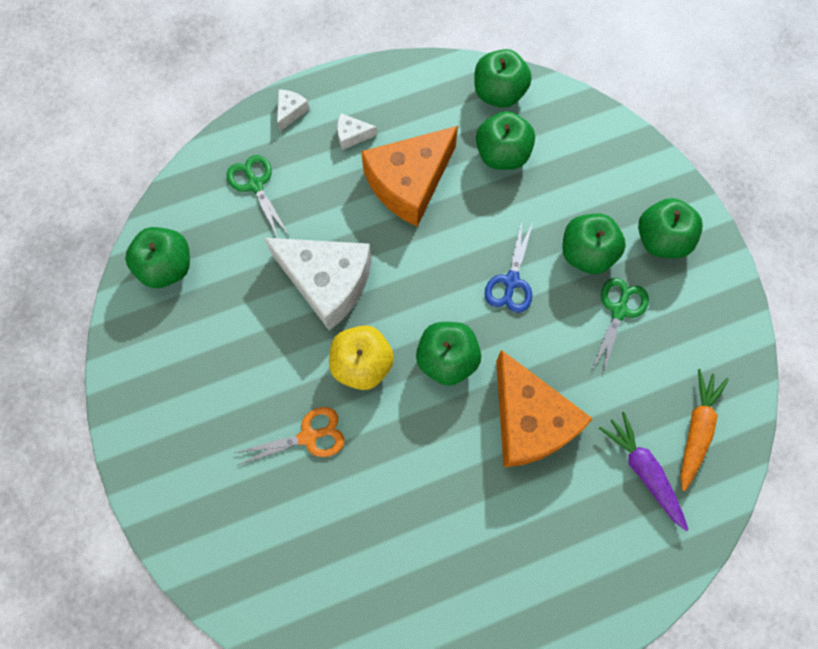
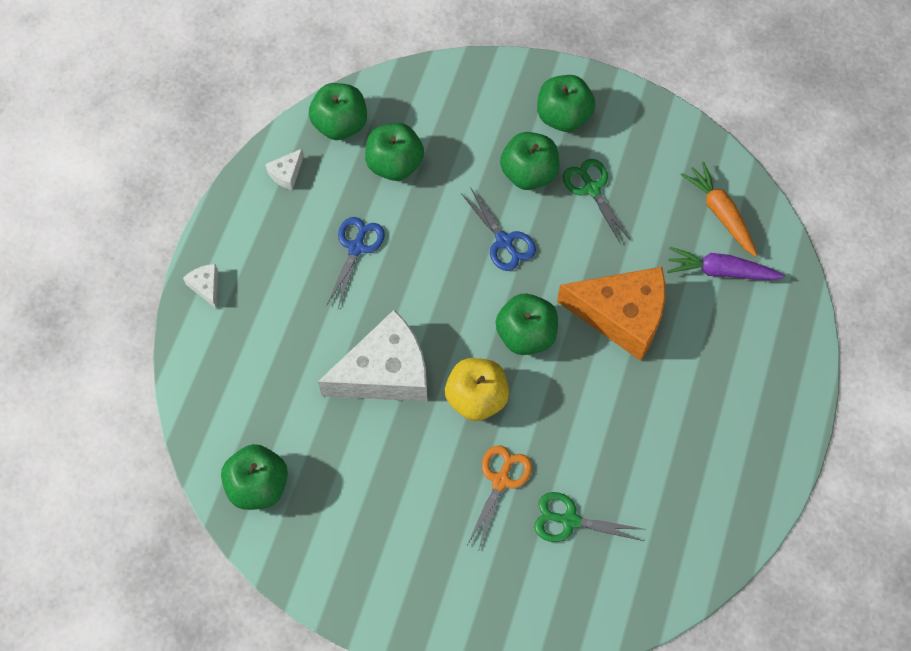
camera: 50 degrees left, 5 degrees down
(255, 185) = (248, 363): green scissors -> green scissors (570, 520)
(352, 135) = (273, 257): white cheese -> white cheese (286, 174)
(409, 183) = (356, 248): orange cheese -> blue scissors

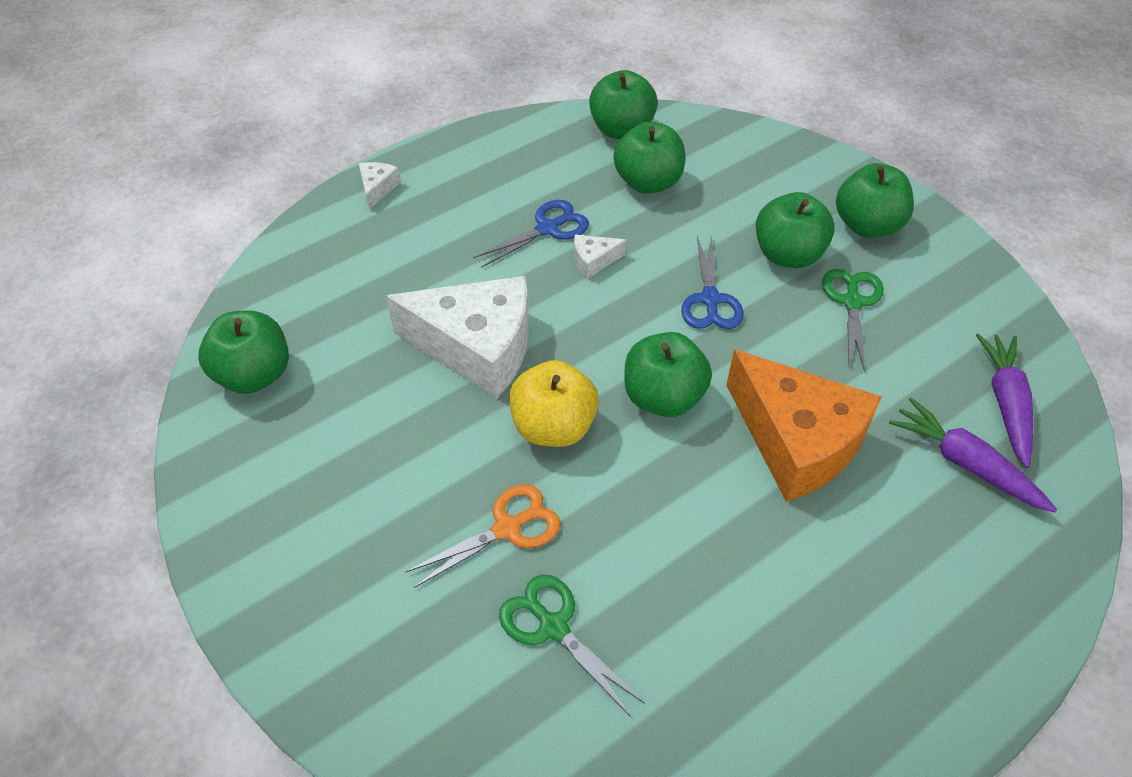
camera: 35 degrees right, 15 degrees down
(286, 174) = (535, 142): white cheese -> white cheese (593, 261)
(720, 213) = (1006, 403): orange carrot -> purple carrot

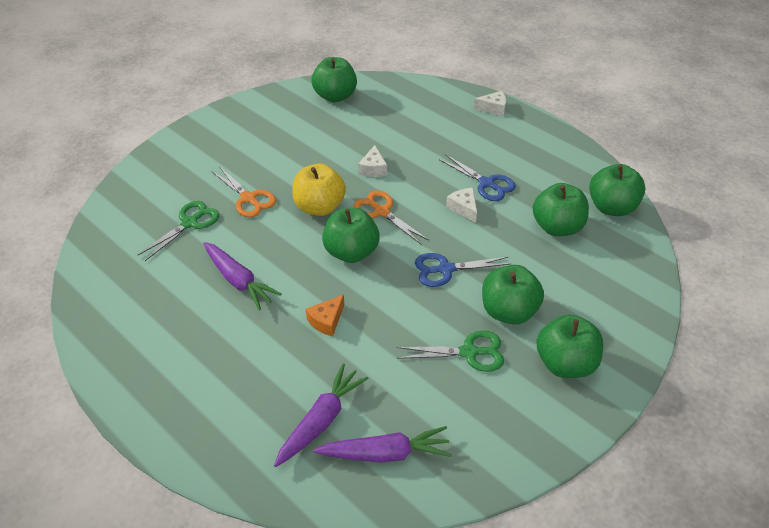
camera: 80 degrees right, 5 degrees down
(477, 348) = (373, 169): white cheese -> white cheese, size x0.41
(582, 350) = (382, 212): none -> orange scissors
(707, 551) = (238, 280): none -> purple carrot
(796, 441) = (327, 321): orange cheese -> orange cheese, size x0.41

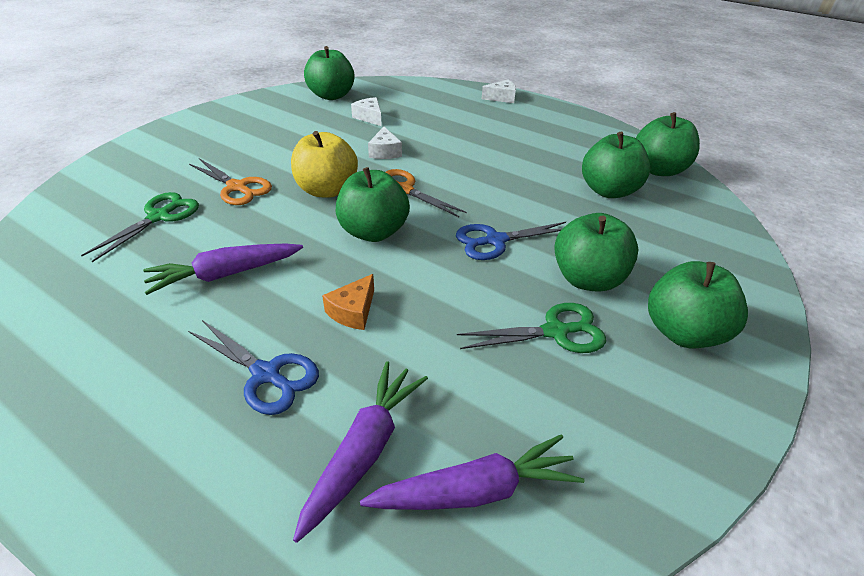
camera: 10 degrees left, 5 degrees down
(238, 280) = (226, 274): purple carrot -> purple carrot turned 120 degrees clockwise
(463, 208) = (497, 180): white cheese -> white cheese (369, 117)
(486, 183) = (515, 157): blue scissors -> blue scissors (266, 374)

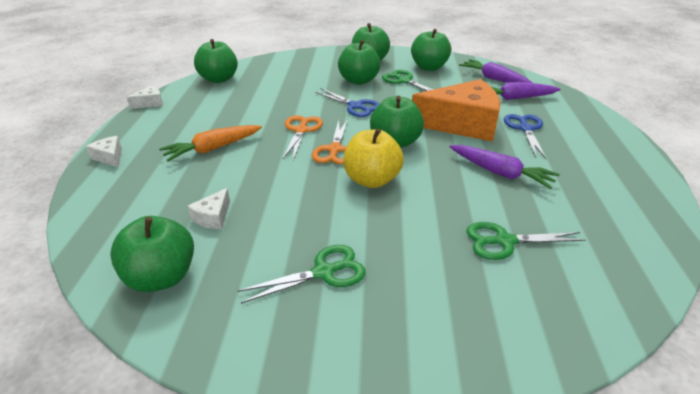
camera: 120 degrees left, 5 degrees down
(237, 187) = (421, 226): orange scissors -> orange scissors (301, 130)
(259, 137) = (323, 272): none -> green scissors
(353, 311) = (462, 124): orange cheese -> orange cheese, size x2.46
(385, 152) = (283, 178): white cheese -> white cheese (150, 103)
(473, 135) = (213, 149): none -> orange carrot
(608, 191) = (262, 88): green apple -> green apple (429, 67)

